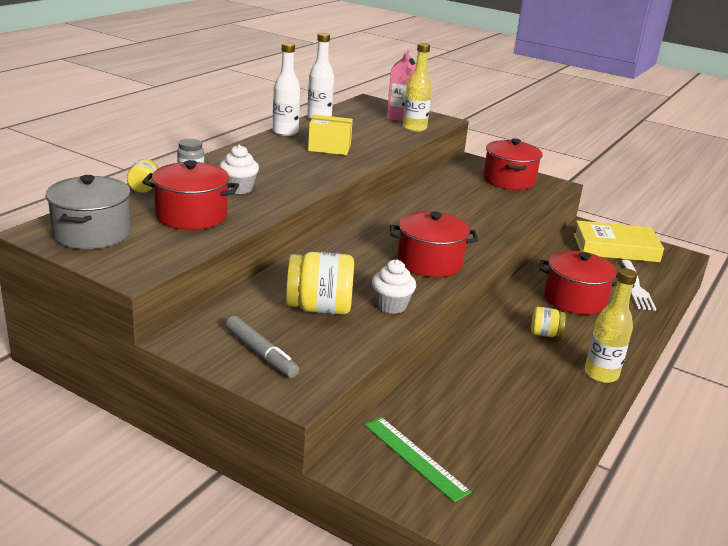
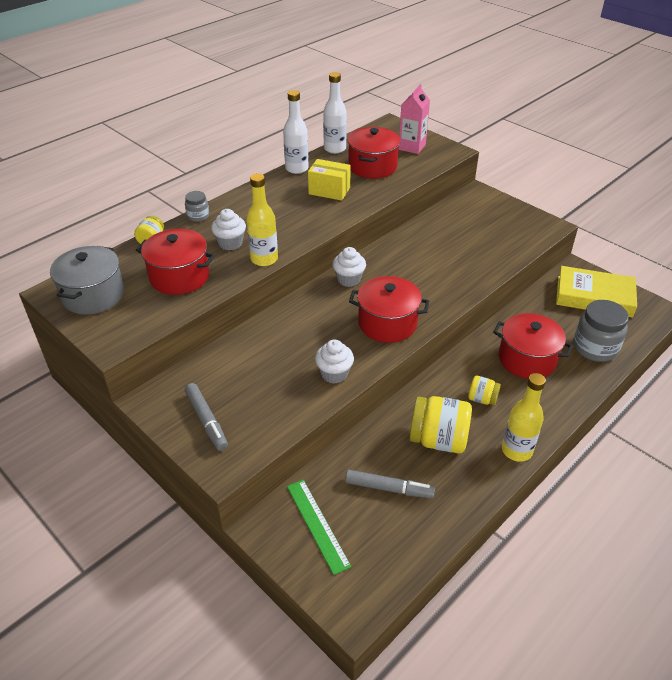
camera: 15 degrees right, 15 degrees up
(319, 308) = (271, 373): yellow jar -> yellow jar (438, 440)
(371, 229) = (349, 279): none -> white cupcake
(414, 128) = (420, 163): yellow bottle -> yellow bottle (264, 259)
(481, 417) = (389, 488): none -> grey marker
(509, 180) = (504, 219): red pot -> red pot (372, 166)
(636, 287) = (595, 348): white fork -> grey jar

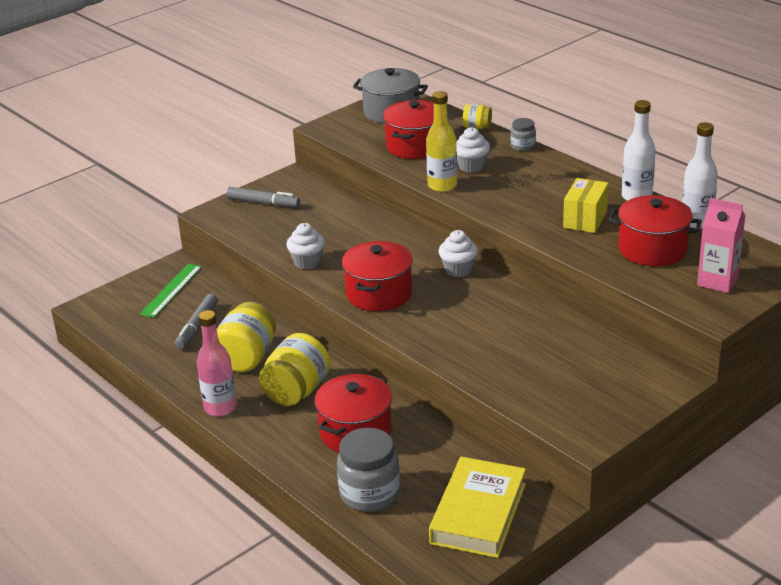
camera: 95 degrees right, 10 degrees down
(206, 420) = (263, 203): grey marker -> grey marker turned 135 degrees counterclockwise
(317, 525) = (171, 290): green ruler -> green ruler turned 45 degrees counterclockwise
(482, 399) = (297, 391): yellow jar -> yellow jar, size x1.91
(516, 450) = (220, 407): yellow bottle -> pink bottle

